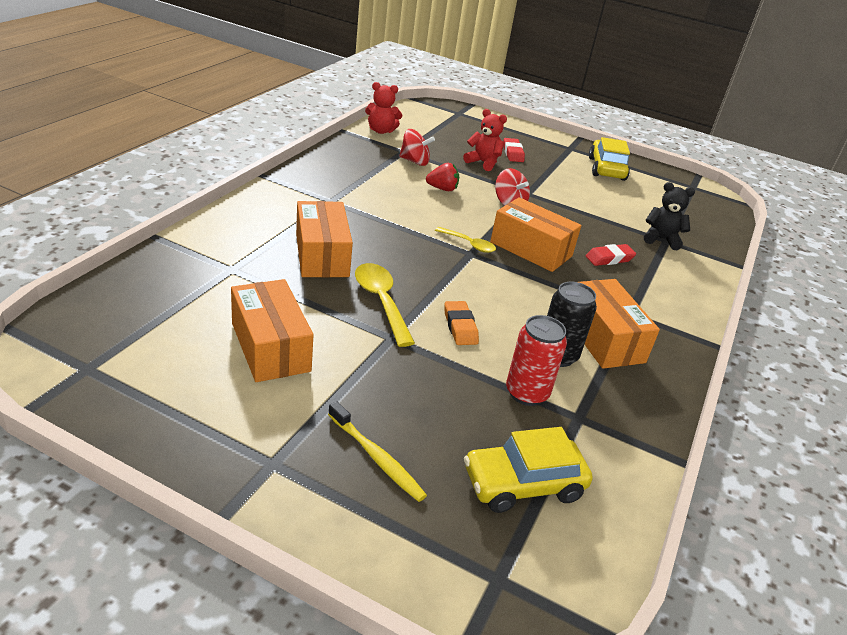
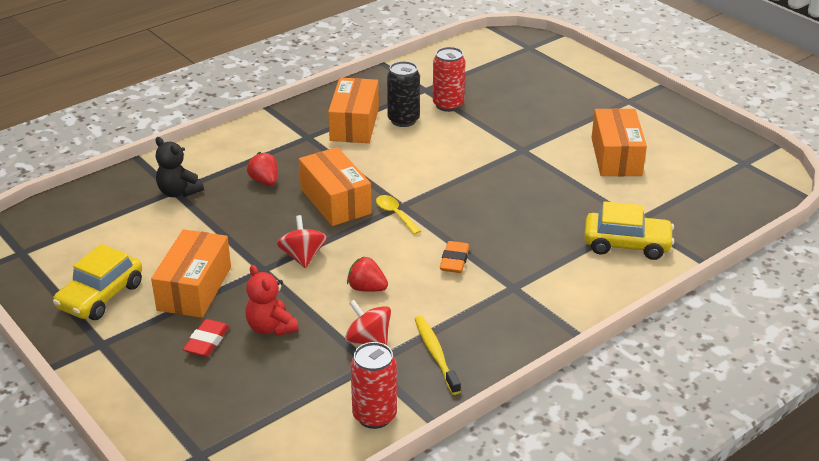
camera: 150 degrees left, 0 degrees up
(322, 255) = (550, 223): orange box -> orange box (194, 288)
(376, 458) = (567, 93): yellow toothbrush -> yellow toothbrush (436, 354)
(381, 131) = (374, 416): red teddy bear -> red can
(381, 302) = (516, 175): yellow spoon -> none
(460, 327) = (463, 148): orange eraser -> orange eraser (454, 261)
(523, 484) = (489, 71): yellow car -> yellow car (626, 244)
(609, 258) = (264, 181): red eraser -> red strawberry

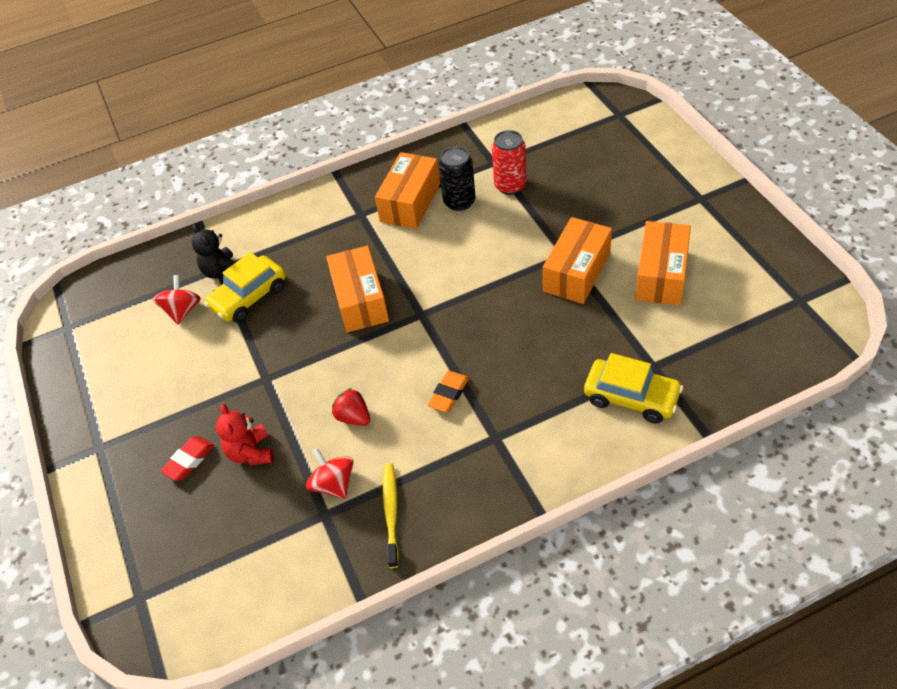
camera: 20 degrees right, 15 degrees up
(101, 296) = (116, 390): yellow car -> yellow car (249, 297)
(194, 288) = (199, 393): orange box -> orange box (577, 272)
(264, 181) = (303, 267): red strawberry -> none
(303, 257) = (307, 368): red spinning top -> red spinning top (182, 311)
(374, 416) = (309, 580): red can -> none
(395, 214) = (411, 325): yellow spoon -> none

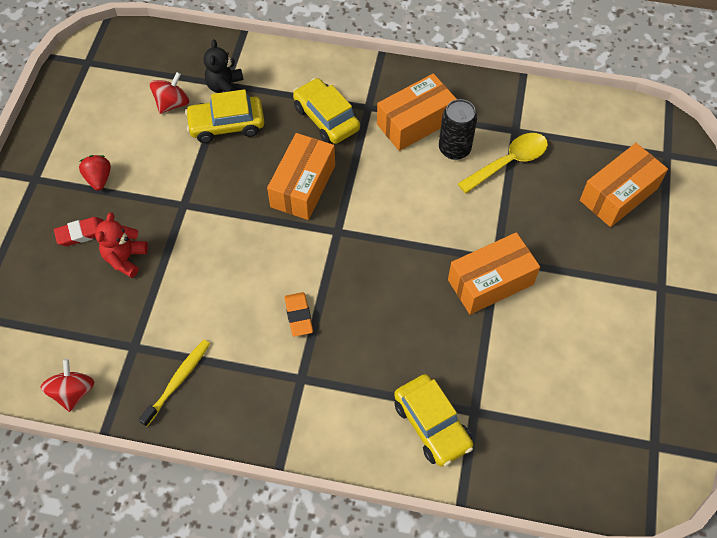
camera: 30 degrees right, 10 degrees up
(333, 242) = (326, 118): none -> yellow car
(333, 484) = (159, 327): red spinning top -> red spinning top (73, 392)
(353, 417) = (216, 283): red strawberry -> red strawberry (99, 179)
(449, 394) = (298, 316): orange eraser -> orange eraser turned 75 degrees counterclockwise
(510, 186) = (509, 162): red can -> yellow spoon
(661, 275) = (557, 335): orange box -> orange box (618, 194)

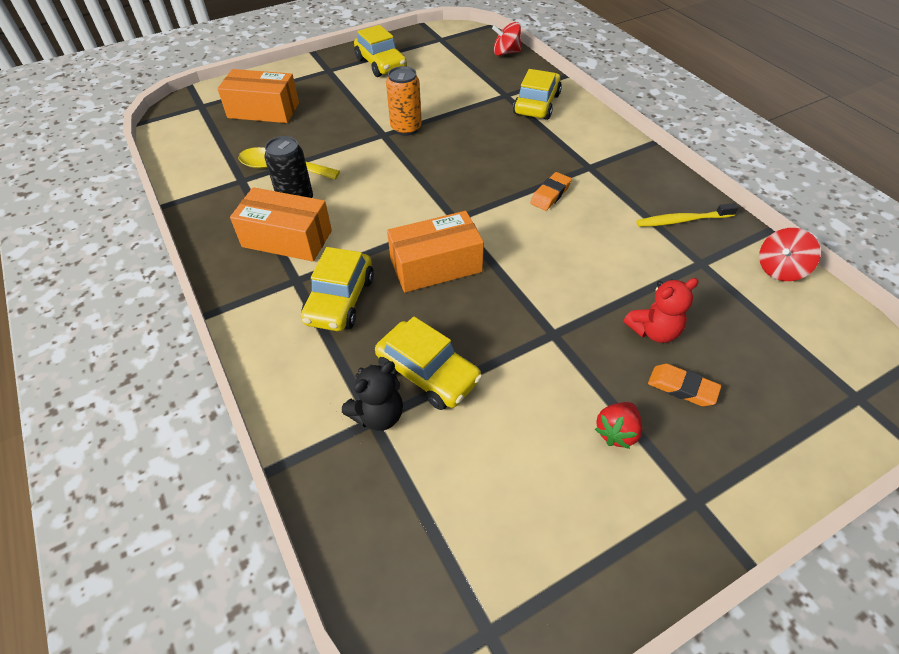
camera: 130 degrees left, 10 degrees down
(81, 234) = (682, 388): red eraser -> orange eraser
(172, 103) = (451, 451): red spinning top -> red spinning top (506, 53)
(490, 282) = (406, 128): orange box -> orange can
(637, 342) = (381, 64): none -> yellow car

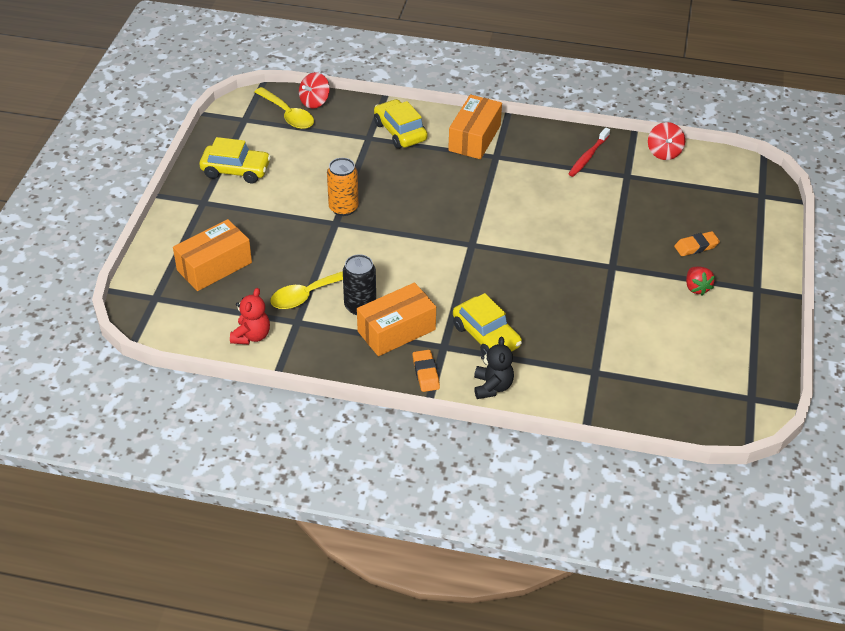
camera: 50 degrees left, 5 degrees down
(378, 415) = (593, 367): black teddy bear -> black teddy bear (492, 387)
(428, 373) = (586, 332): yellow car -> none
(436, 266) = (505, 278): orange box -> orange box (474, 138)
(473, 51) = (288, 115): none -> yellow spoon
(550, 194) = (501, 190): orange eraser -> orange eraser (425, 373)
(653, 331) = (652, 229): red teddy bear -> red teddy bear (251, 336)
(682, 220) = (588, 156): yellow toothbrush -> red toothbrush

